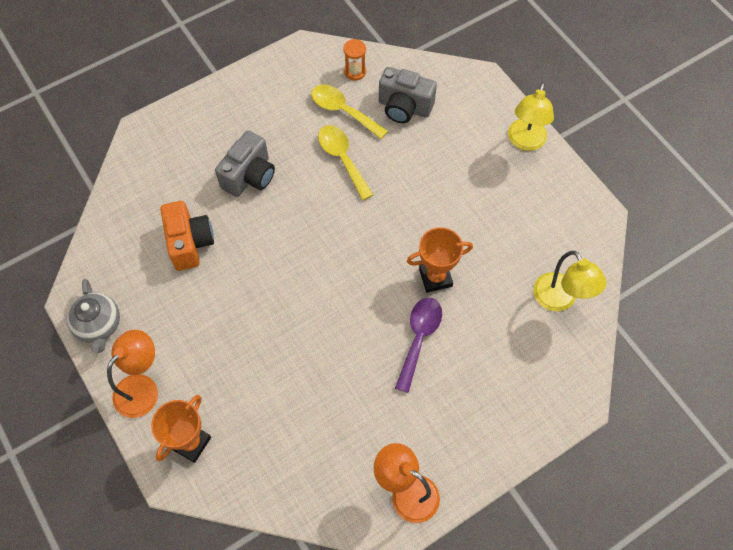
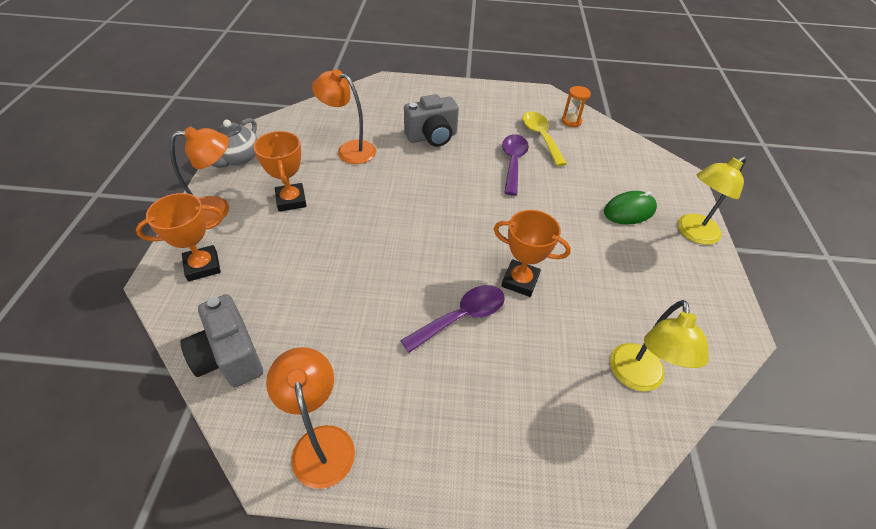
camera: 35 degrees right, 15 degrees down
(190, 243) = (349, 150): orange camera -> orange lamp
(195, 333) = (291, 200): none -> orange trophy
(342, 159) = (513, 162): yellow spoon -> purple spoon
(404, 107) = (594, 158): grey camera -> grey camera (229, 356)
(467, 150) = (629, 211): none -> green mouse

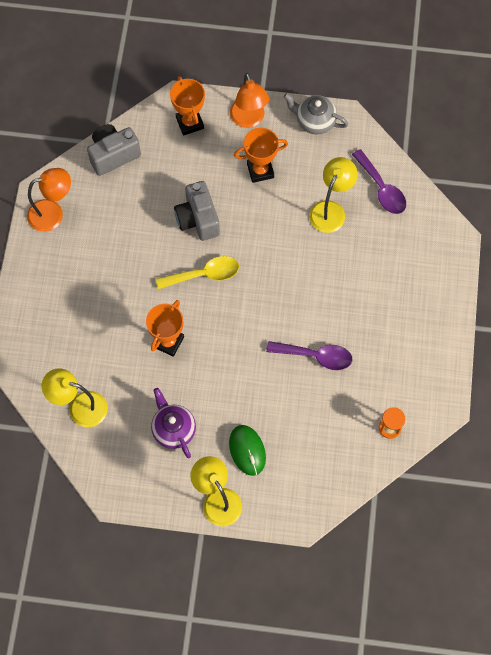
camera: 95 degrees right, 20 degrees up
(349, 150) = (330, 210): orange lamp -> yellow lamp
(432, 137) = (354, 283): grey camera -> grey camera (198, 219)
(461, 317) = (136, 296): purple spoon -> purple spoon (381, 188)
(540, 137) = (358, 390): yellow spoon -> yellow spoon (204, 274)
(629, 273) = (173, 429): none -> purple teapot

